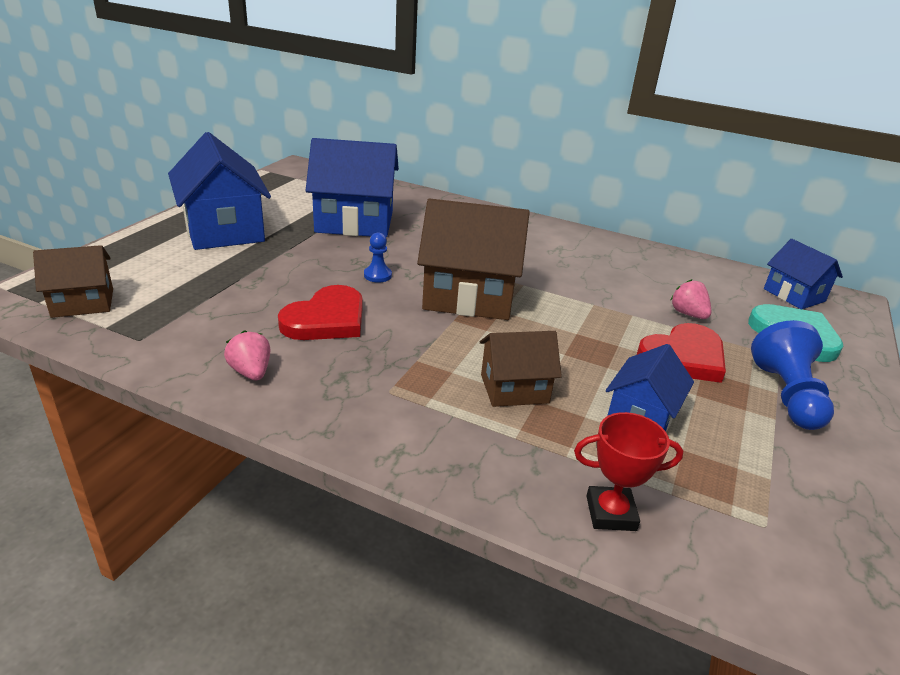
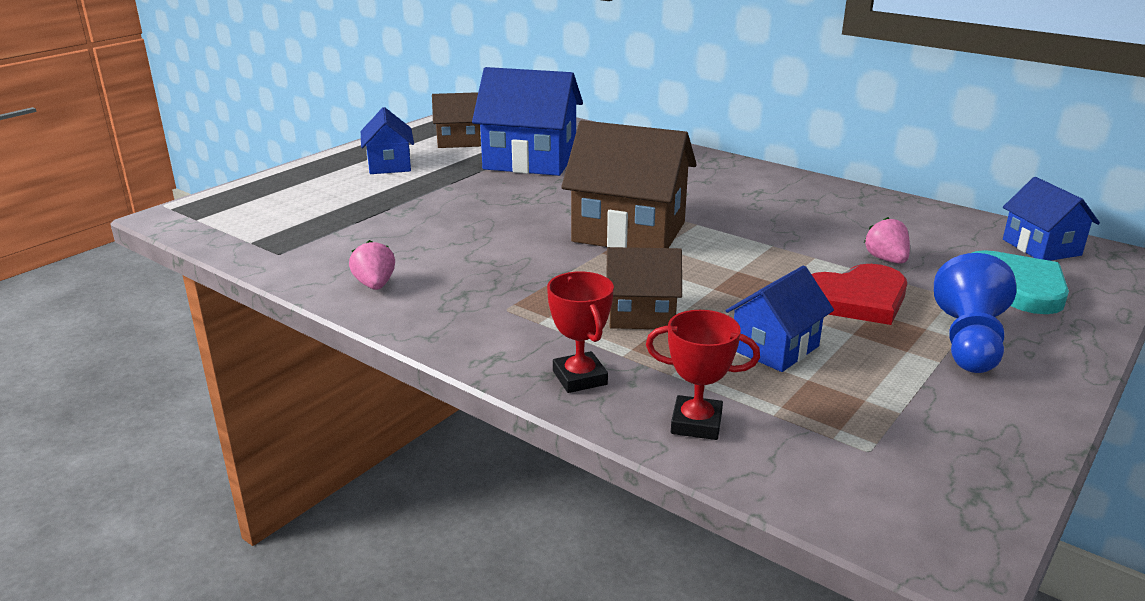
camera: 15 degrees right, 5 degrees down
(83, 303) = (236, 222): brown house -> brown house (459, 141)
(224, 230) = (389, 165): blue house -> blue house, size x0.57
(326, 319) = (466, 245): red heart -> none
(377, 275) = (535, 210): blue pawn -> none
(486, 469) = (580, 378): none -> red trophy

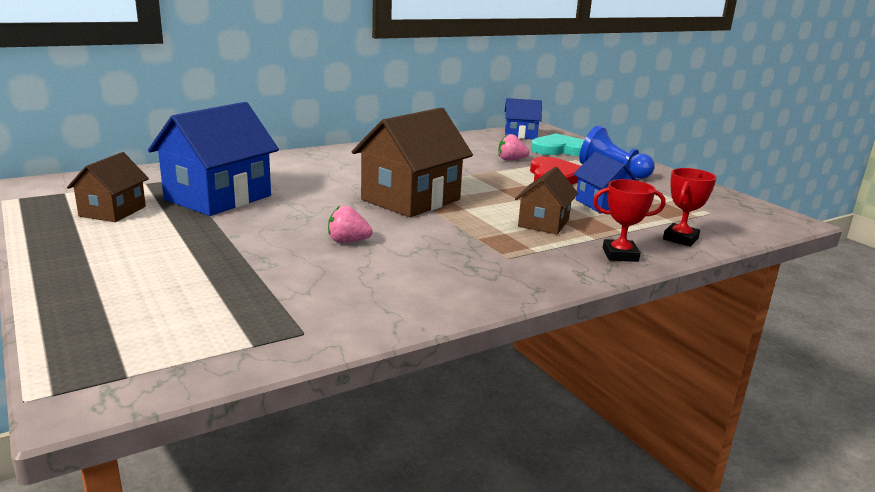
camera: 70 degrees left, 5 degrees down
(375, 285) = (426, 296): pink strawberry -> pink strawberry (348, 241)
(389, 165) = (125, 249): blue house -> none

